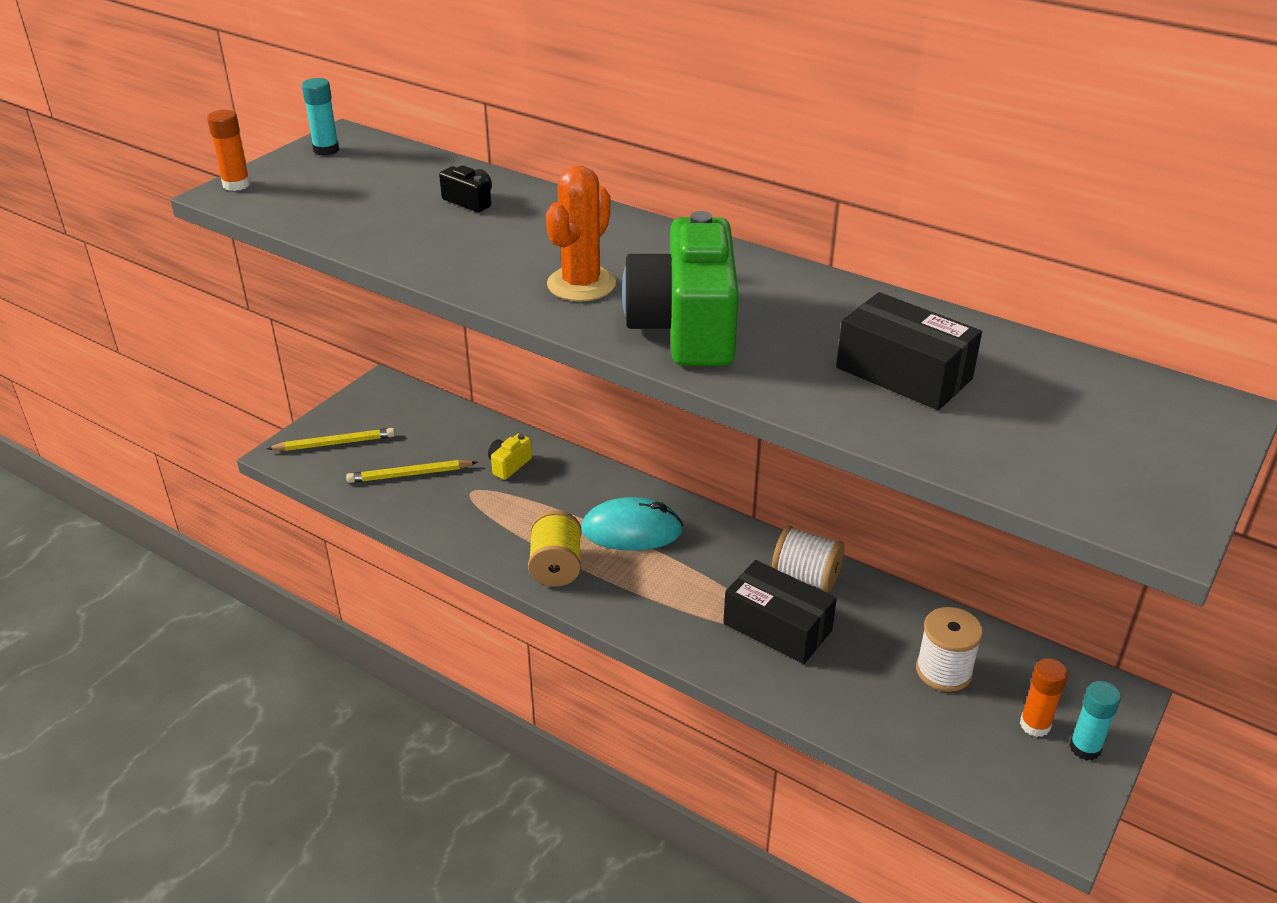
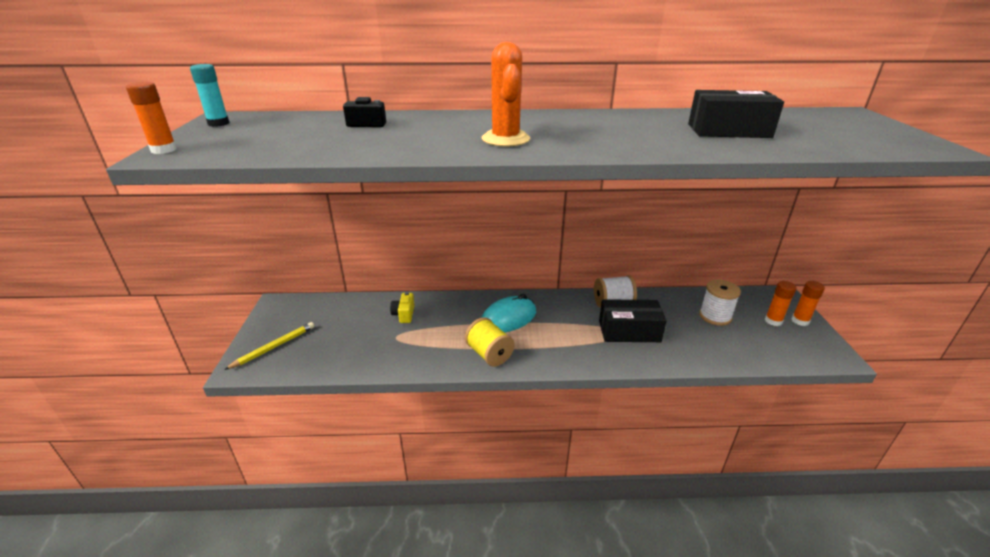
camera: 35 degrees left, 5 degrees down
(409, 474) = (346, 344): yellow pencil -> none
(685, 328) = (598, 141): green camera -> none
(1085, 748) = (800, 321): turquoise glue stick -> orange glue stick

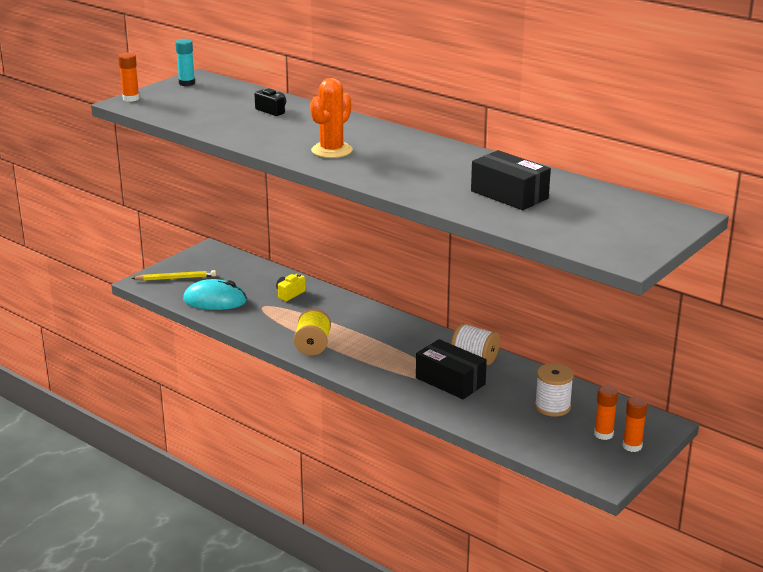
camera: 40 degrees right, 5 degrees down
(508, 318) = (365, 330): turquoise mouse -> turquoise mouse (215, 300)

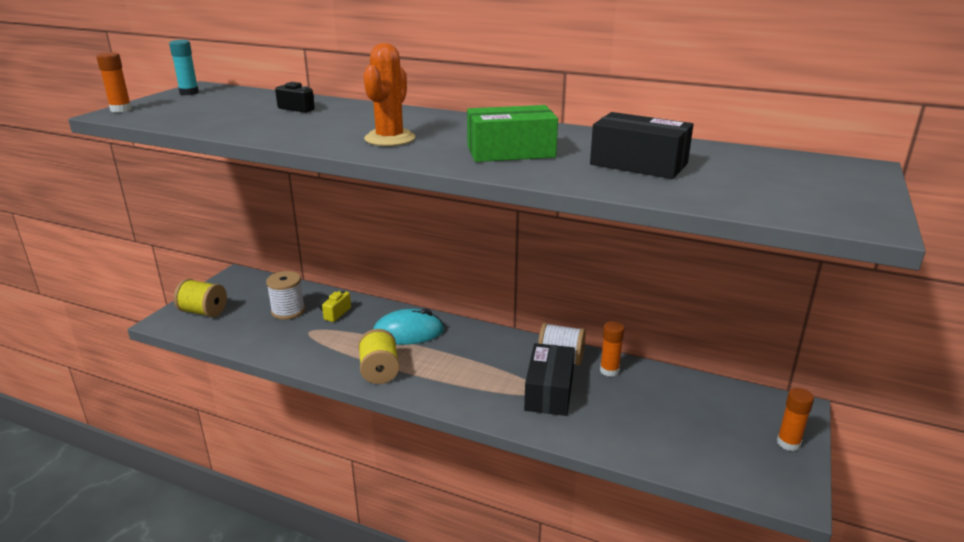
camera: 15 degrees left, 0 degrees up
(176, 278) = (203, 312): yellow pencil -> yellow spool
(215, 300) = (253, 332): turquoise mouse -> turquoise mouse (408, 333)
(418, 173) = (510, 152): none -> green box
(450, 381) = (549, 392): black box -> black box turned 75 degrees clockwise
(552, 407) = (674, 406): white spool -> white spool (288, 311)
(603, 434) = (748, 432): orange glue stick -> orange glue stick (609, 370)

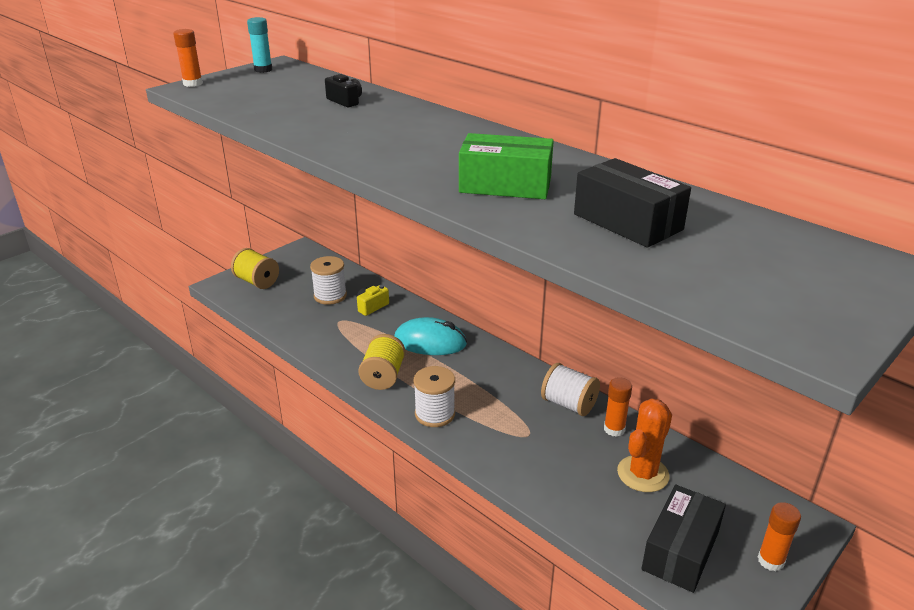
camera: 20 degrees right, 5 degrees up
(390, 139) = (400, 151): orange cactus -> orange cactus (643, 474)
(447, 393) = (435, 414): none -> white spool
(549, 392) = (537, 437): black box -> black box (680, 550)

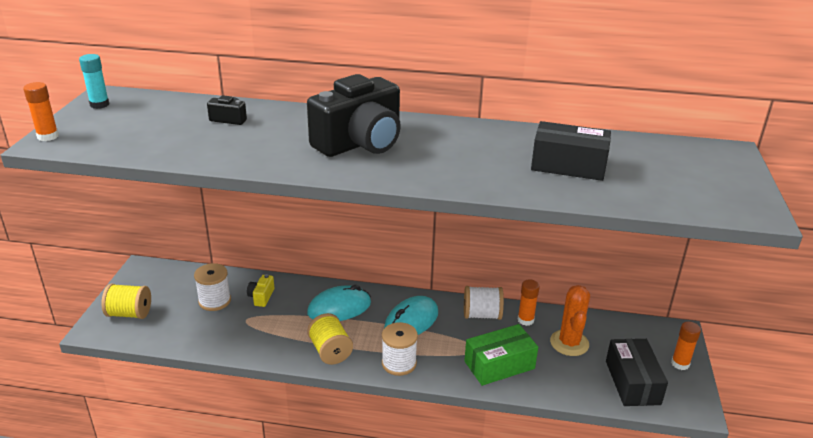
camera: 35 degrees left, 0 degrees up
(430, 146) = (360, 143): none -> black camera
(487, 381) = (411, 321): none -> turquoise mouse
(505, 185) = (458, 161): green box -> green box (499, 365)

